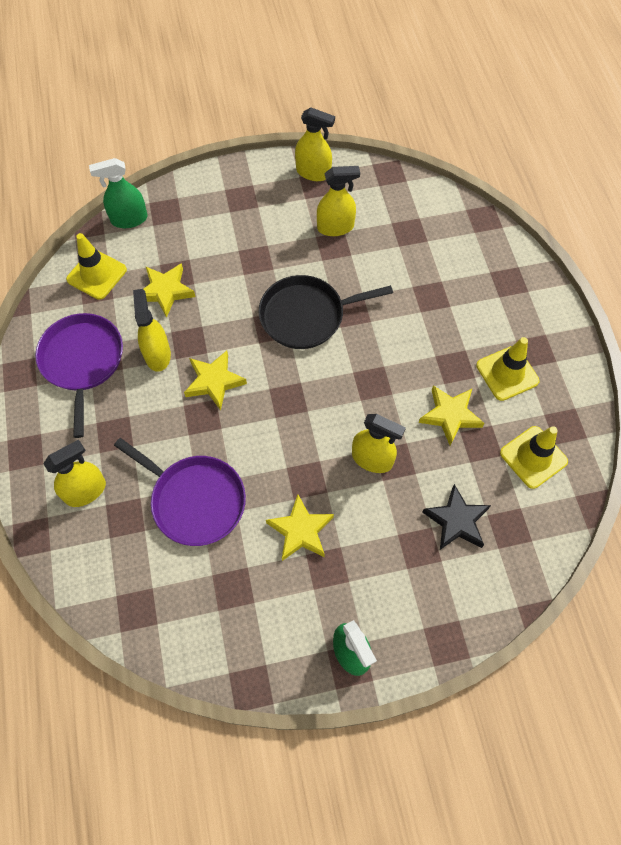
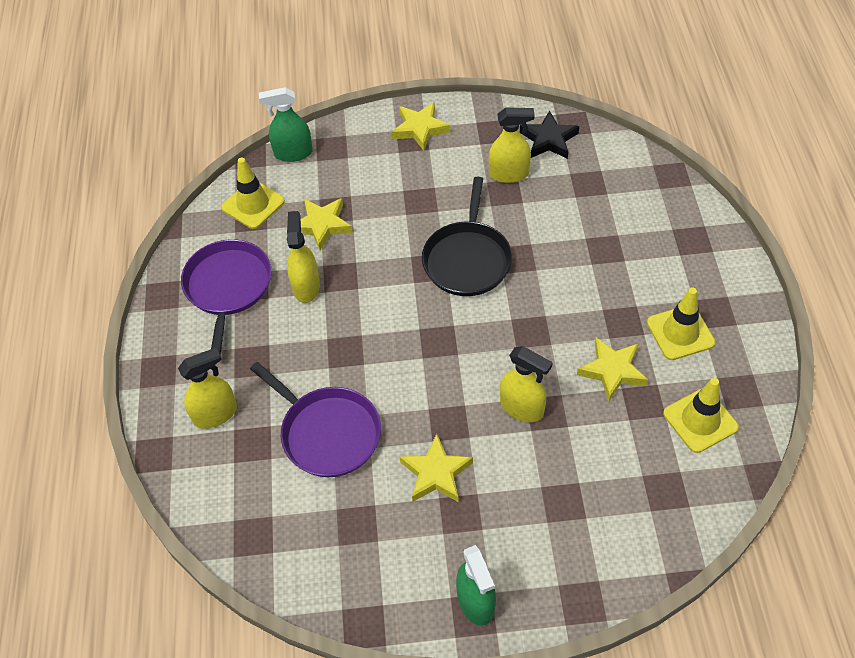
camera: 10 degrees right, 10 degrees down
(214, 381) = (362, 317): yellow star -> yellow star (420, 129)
(306, 315) = (467, 259): black pan -> black pan turned 75 degrees counterclockwise
(313, 172) = (492, 119): yellow spray bottle -> none
(456, 521) = (607, 478): black star -> black star (548, 140)

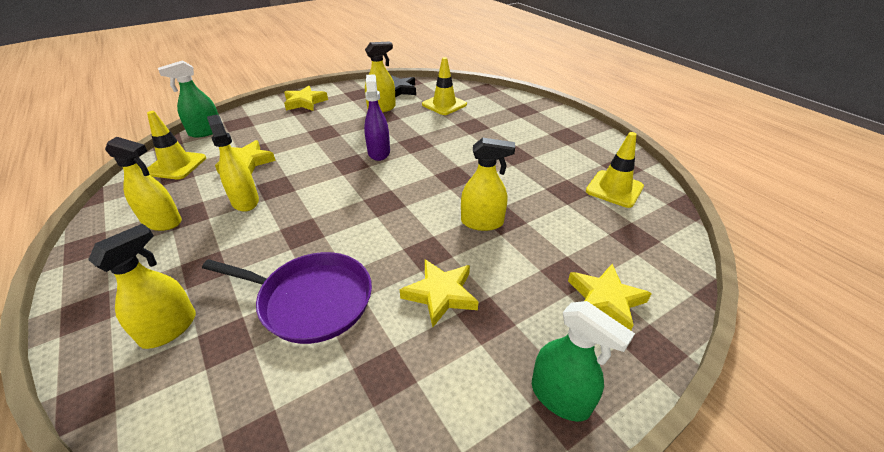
camera: 30 degrees left, 15 degrees down
(228, 287) = (162, 222): purple pan -> yellow spray bottle
(467, 259) = (379, 152): black pan -> purple spray bottle
(612, 371) = (530, 181): yellow star -> yellow star (605, 300)
(680, 333) = (556, 150): yellow traffic cone -> yellow traffic cone (444, 104)

